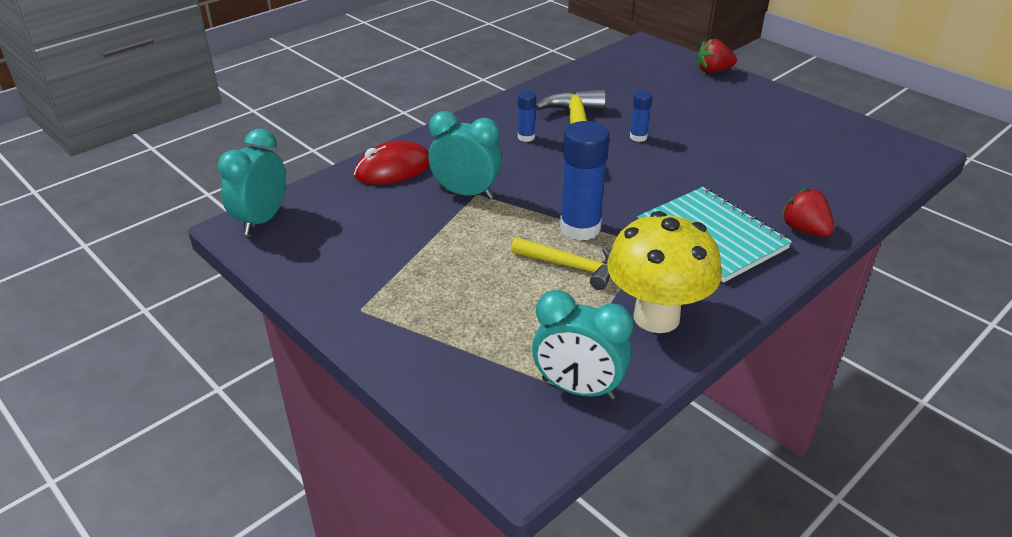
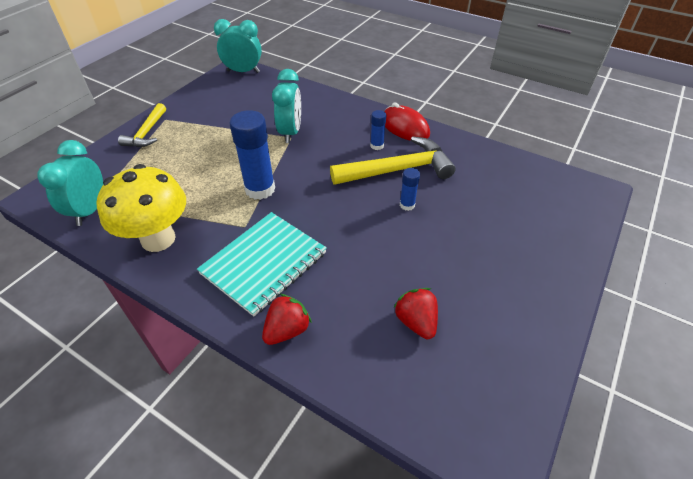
camera: 75 degrees right, 10 degrees up
(393, 169) = (310, 100): red mouse -> red mouse (405, 127)
(571, 266) = (213, 191): yellow hammer -> yellow hammer (147, 133)
(713, 71) = (579, 246): red strawberry -> red strawberry (416, 322)

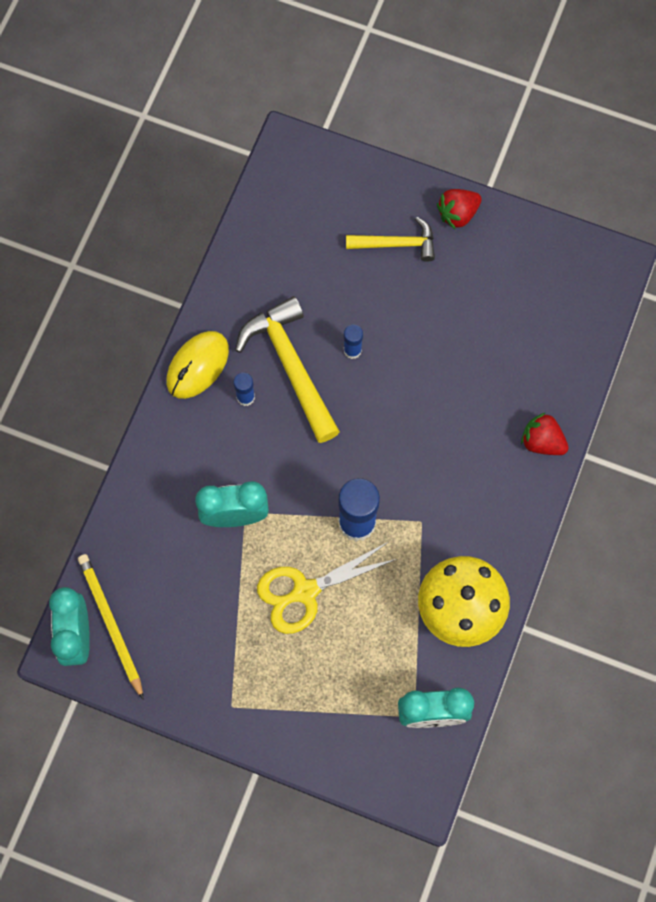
camera: 100 degrees left, 25 degrees up
(147, 133) = (268, 718): yellow hammer -> yellow hammer (397, 244)
(221, 157) = (305, 591): none -> yellow scissors
(244, 82) = (110, 624): none -> yellow pencil
(264, 263) = (469, 485): turquoise notebook -> none
(405, 127) = (197, 366): red mouse -> yellow mouse
(416, 322) = (508, 329): red strawberry -> red strawberry (458, 214)

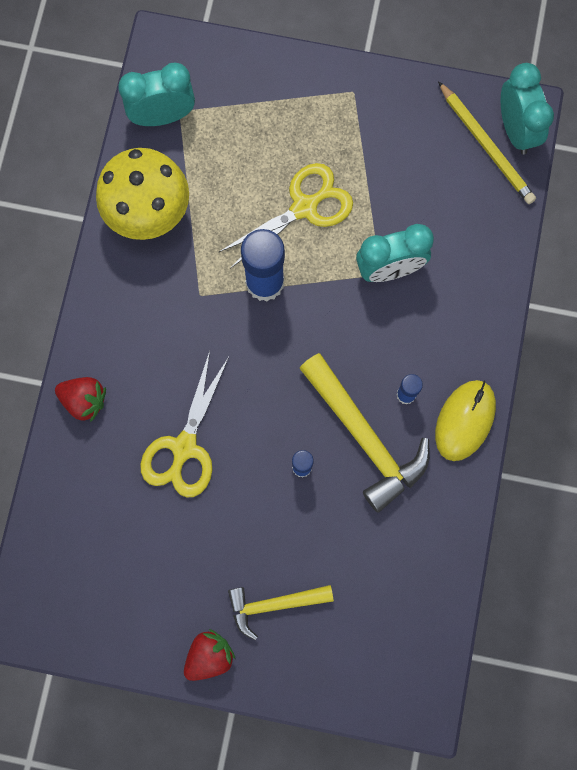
camera: 170 degrees right, 5 degrees up
(455, 385) = (184, 447): none -> yellow scissors

